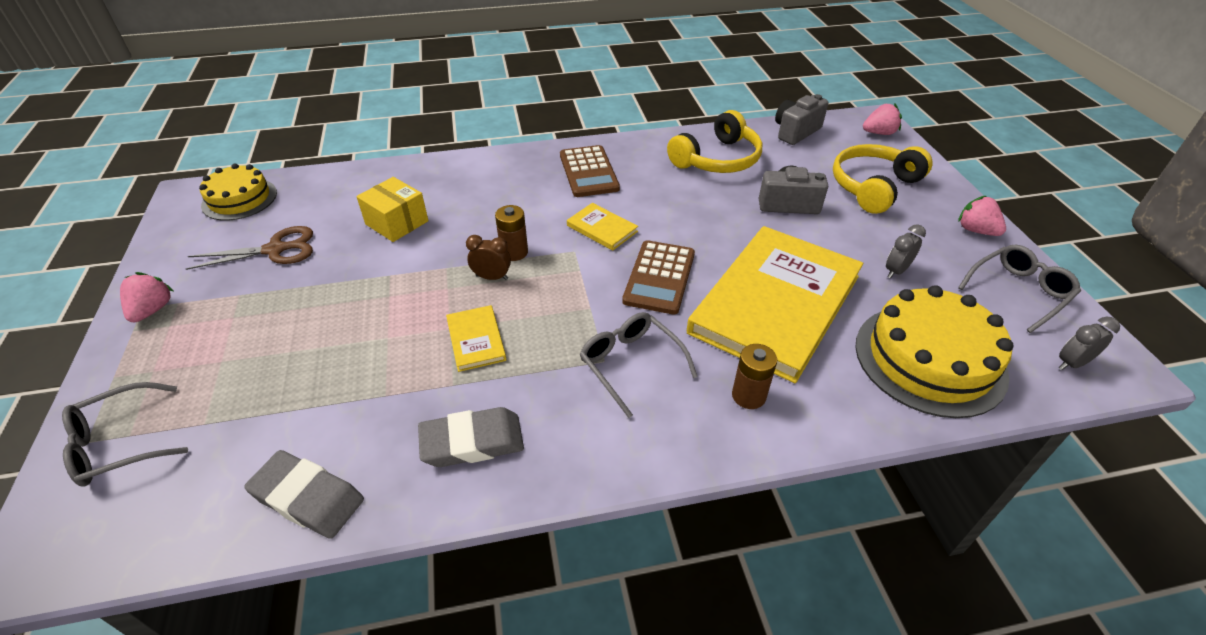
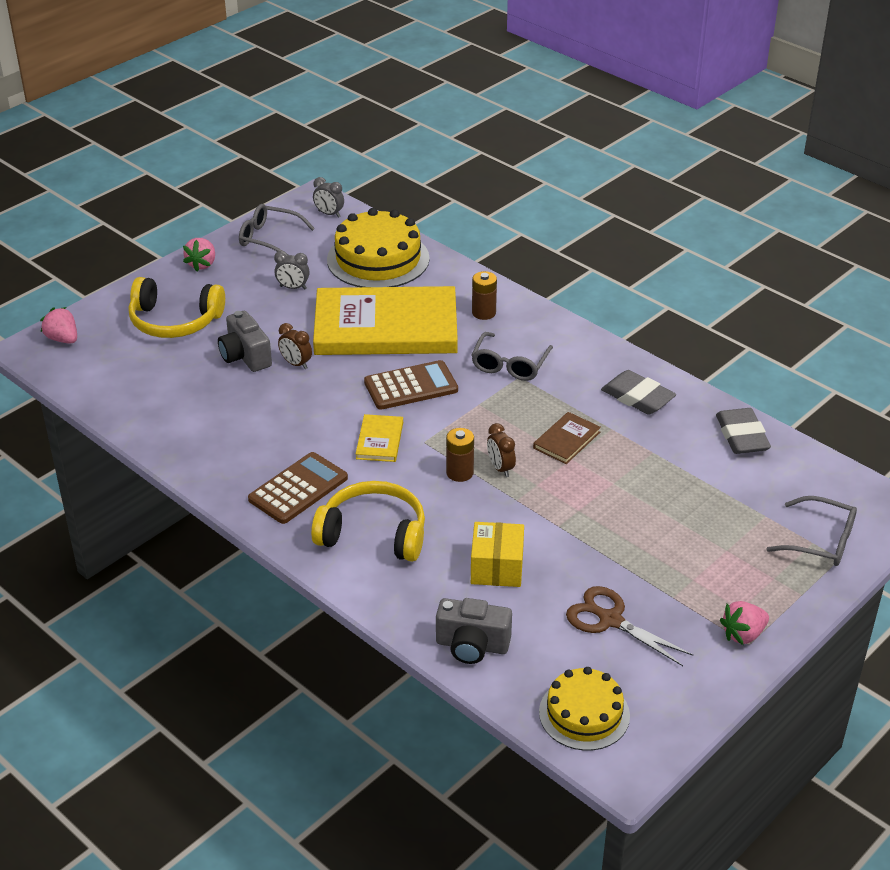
camera: 125 degrees left, 5 degrees down
(476, 340) = (566, 440): yellow book -> brown book
(717, 159) = (201, 418): yellow headphones -> yellow headphones (373, 534)
(754, 226) = (296, 364): none -> brown clock
(795, 132) = (101, 388): grey camera -> grey camera (472, 646)

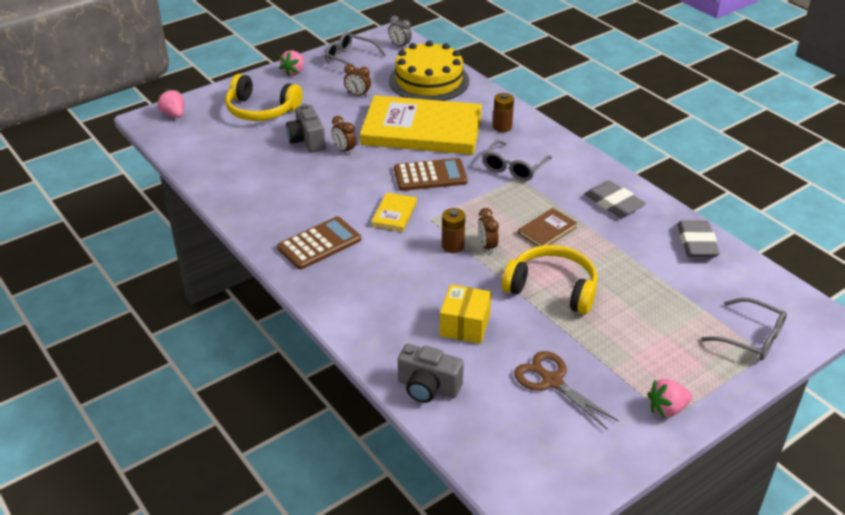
camera: 10 degrees right, 0 degrees up
(293, 287) = (358, 95): grey clock -> brown clock
(373, 534) = (370, 286): yellow headphones -> yellow headphones (552, 288)
(584, 714) = (511, 459): yellow cake -> none

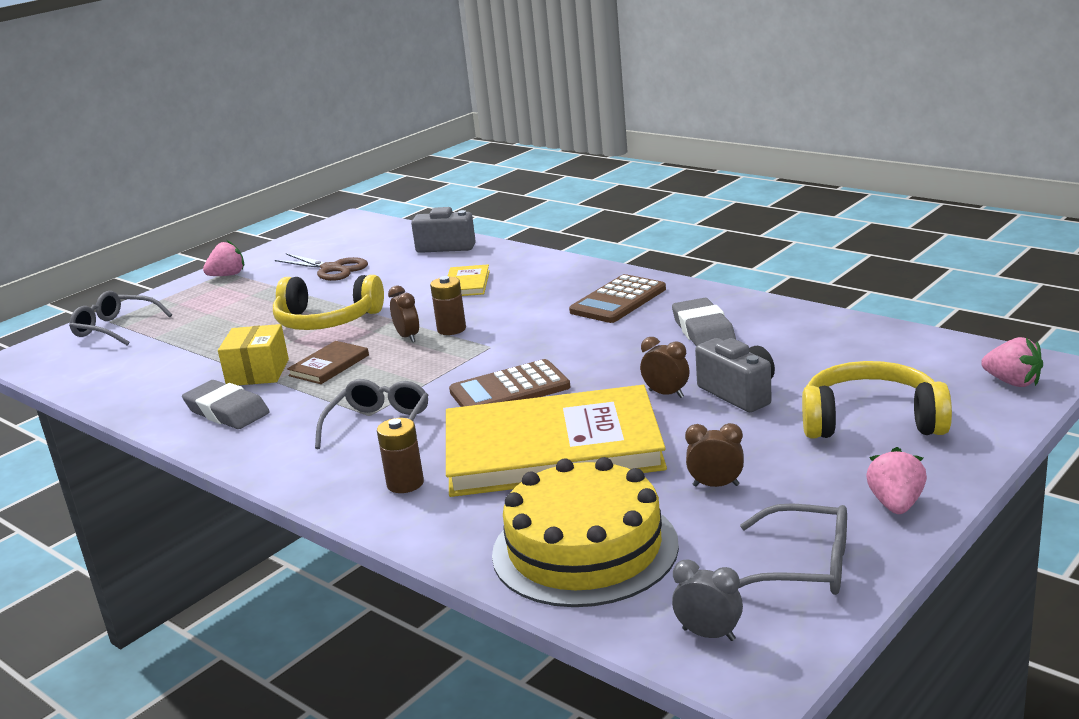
camera: 170 degrees right, 15 degrees down
(394, 214) = (540, 341): yellow book -> yellow book (467, 284)
(465, 325) = (421, 281): yellow box -> yellow box (258, 372)
(696, 243) = (128, 391): grey eraser -> grey eraser (703, 330)

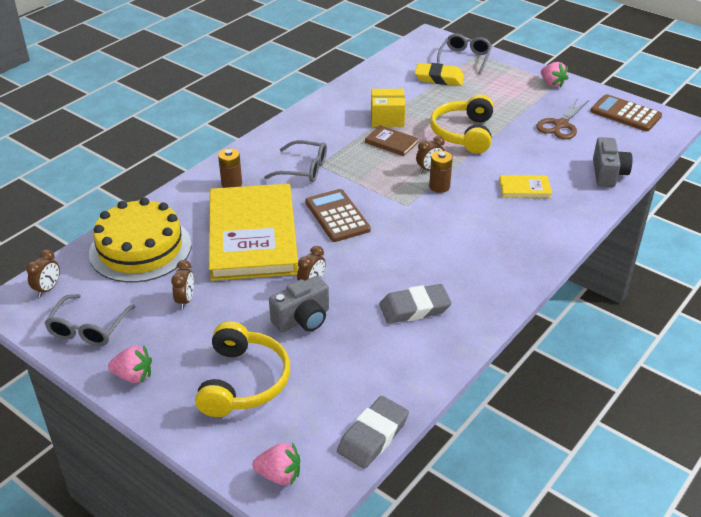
camera: 85 degrees right, 15 degrees up
(162, 343) = (439, 78): none -> yellow eraser
(227, 411) = (337, 115): grey eraser -> grey eraser (373, 436)
(618, 300) = (481, 265): brown calculator -> brown calculator (625, 114)
(708, 634) = (48, 289): grey clock -> brown clock
(1012, 382) = (279, 475): pink strawberry -> pink strawberry turned 120 degrees counterclockwise

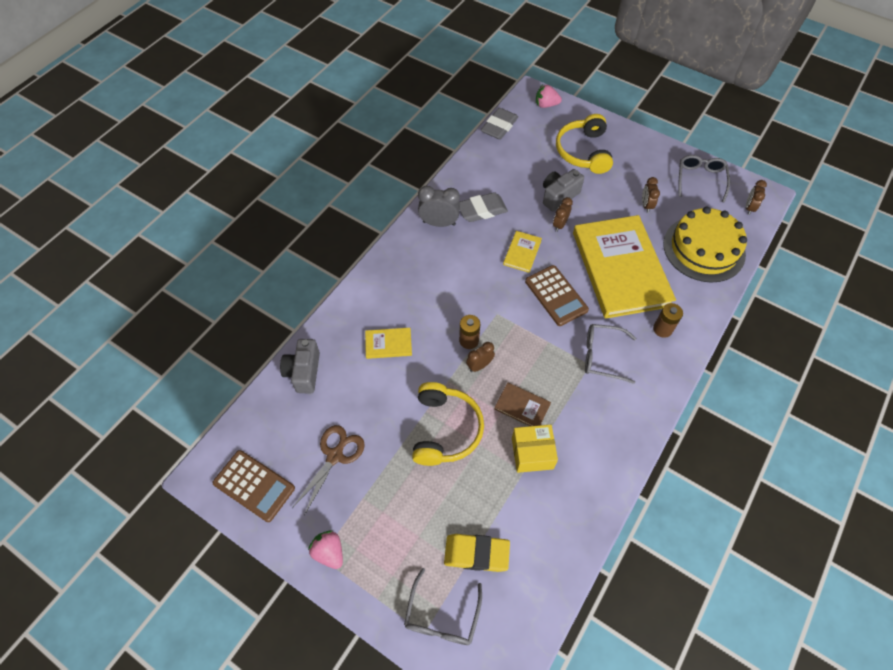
camera: 175 degrees right, 20 degrees up
(133, 376) = (652, 151): pink strawberry -> none
(368, 257) = (522, 252): none -> yellow book
(474, 296) = (439, 223): none -> grey clock

